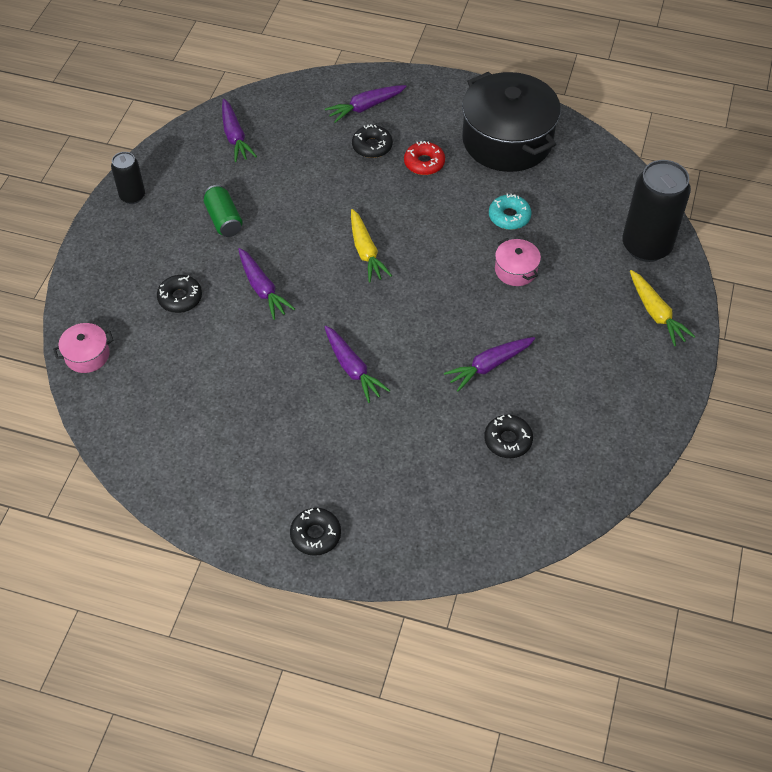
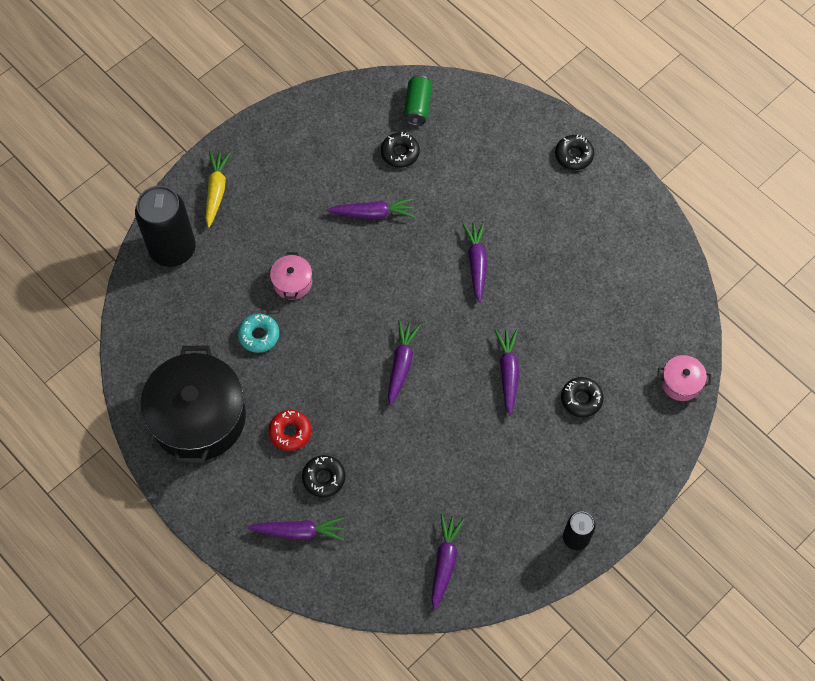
camera: 150 degrees left, 10 degrees up
(224, 220) = (505, 464): green can -> green can (417, 106)
(366, 251) = (401, 364): yellow carrot -> purple carrot

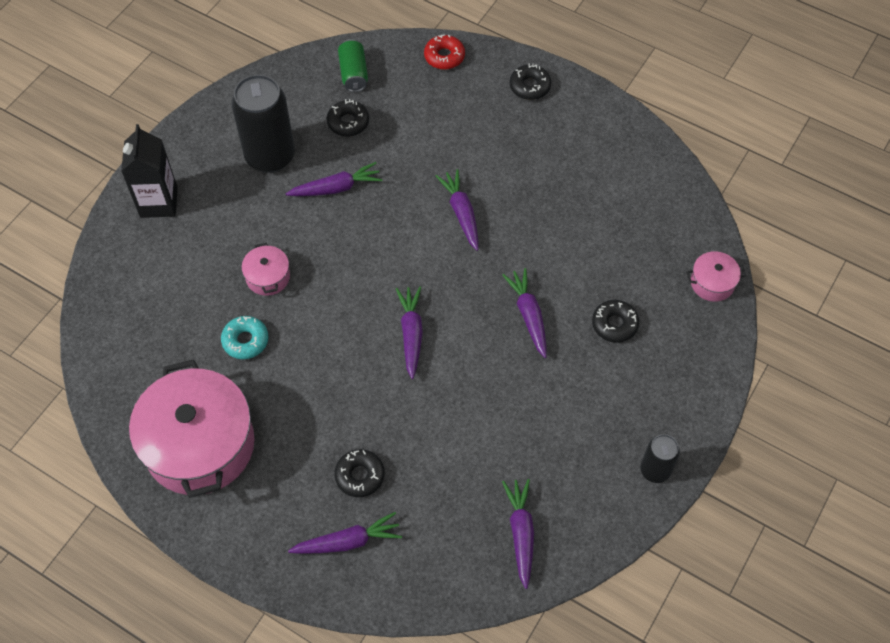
camera: 15 degrees left, 5 degrees down
(173, 249) = (125, 273): black can -> black can (270, 156)
(198, 417) = (200, 445): black pot -> pink pot
(216, 191) = (159, 202): yellow carrot -> black carton
(290, 432) = (308, 435): red donut -> red donut (444, 56)

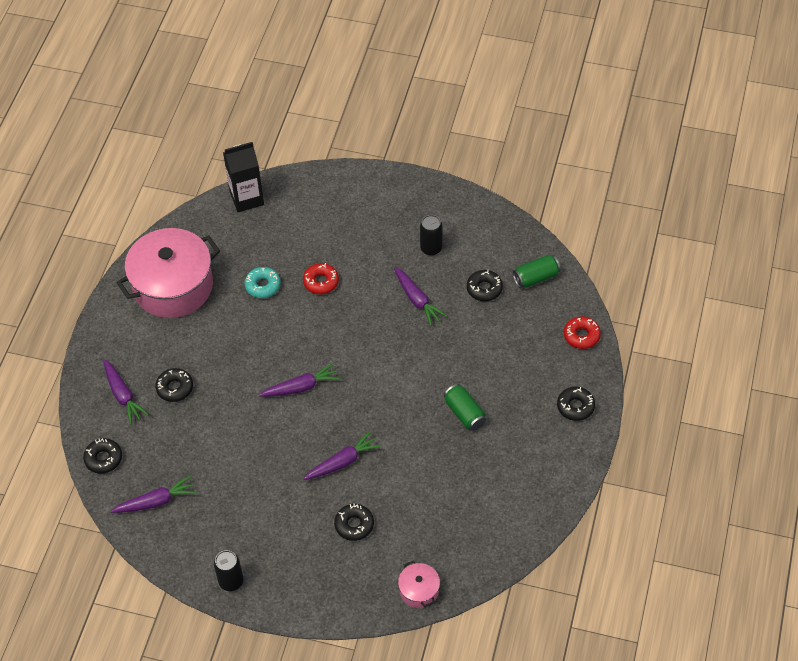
camera: 75 degrees right, 5 degrees down
(159, 202) = (363, 194): black carton -> black carton (247, 198)
(268, 277) = (321, 282): pink pot -> red donut
(270, 156) = (431, 248): black can -> black can, size x0.53
(437, 585) = (103, 458): none -> black donut
(461, 213) = (424, 391): purple carrot -> none
(504, 183) = (464, 413): none -> green can

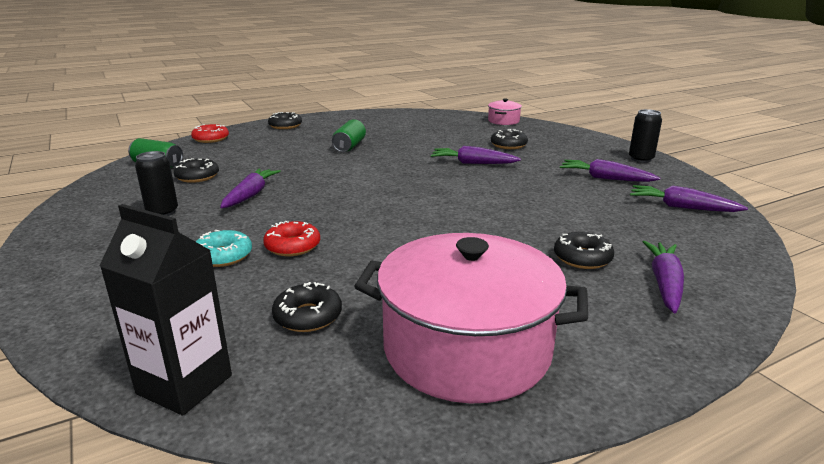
camera: 135 degrees left, 30 degrees down
(103, 458) = (732, 252): black donut -> black donut (308, 316)
(263, 286) = (352, 278): turquoise donut -> turquoise donut (223, 256)
(301, 387) = (443, 202): purple carrot -> purple carrot (605, 178)

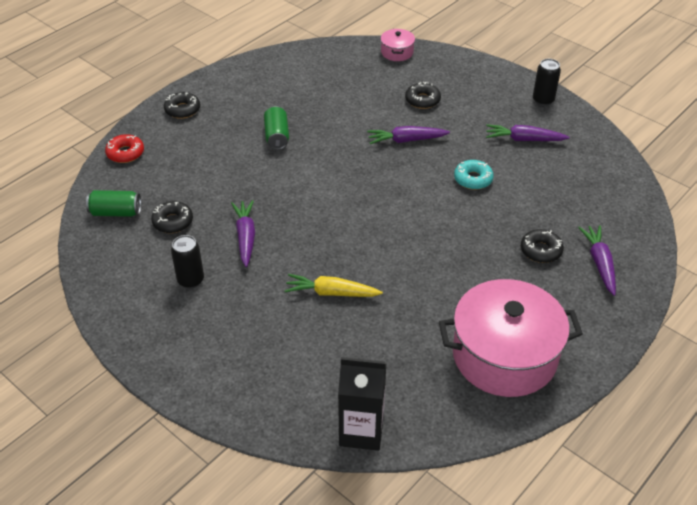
camera: 20 degrees left, 20 degrees up
(223, 256) = (288, 318): turquoise donut -> turquoise donut (473, 179)
(292, 246) = (331, 293): red donut -> yellow carrot
(308, 316) = (393, 358): black donut -> none
(682, 207) = (591, 169): purple carrot -> none

